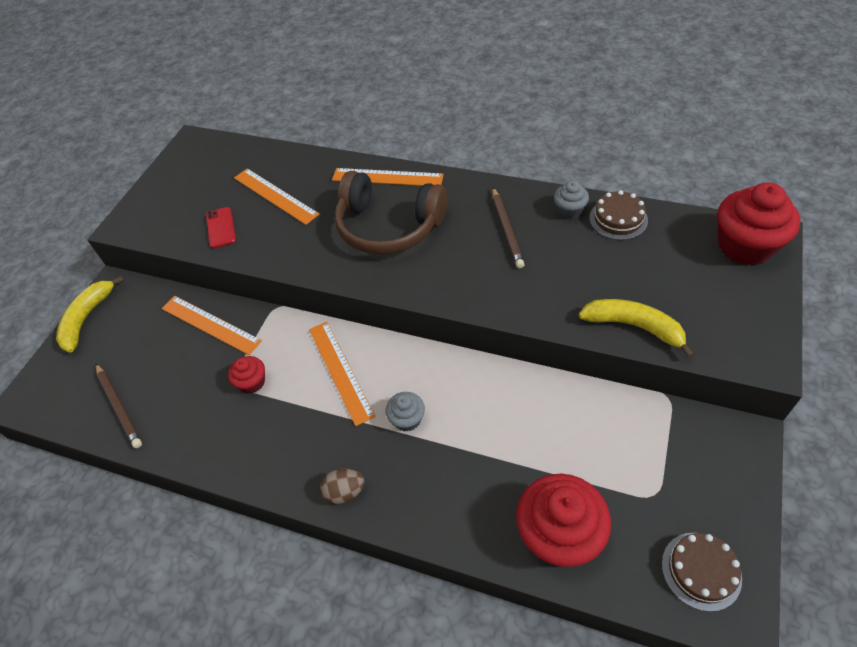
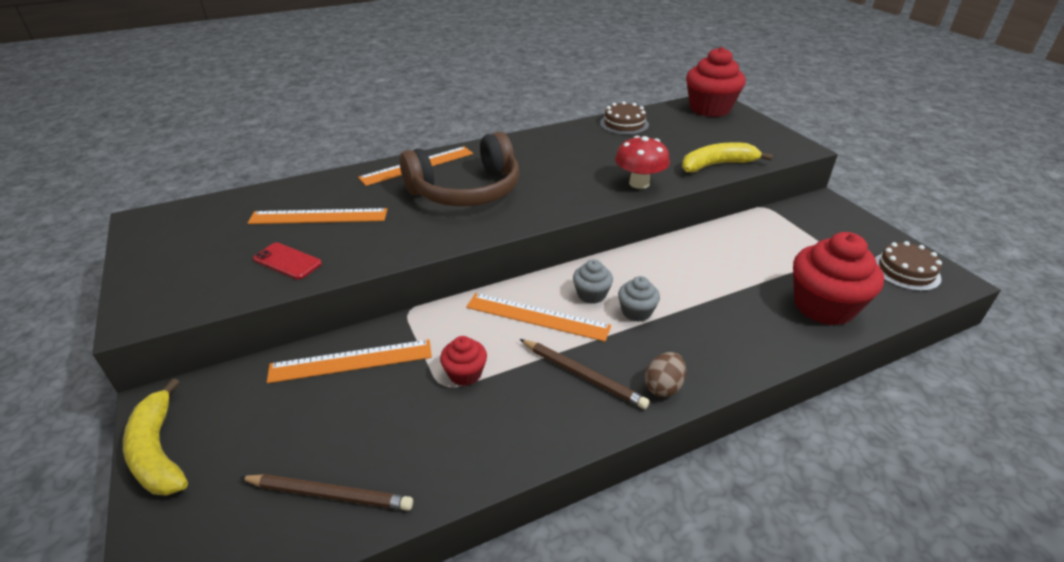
camera: 50 degrees left, 15 degrees down
(506, 229) = (561, 156): brown pencil -> brown pencil (582, 375)
(528, 303) = (639, 183): none -> red mushroom
(569, 210) = (587, 131): grey cupcake -> grey cupcake (591, 294)

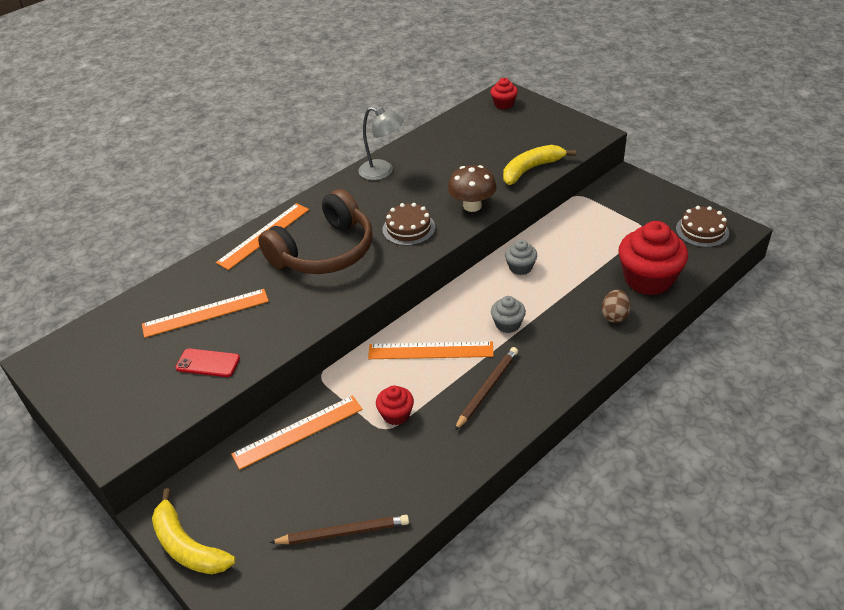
camera: 15 degrees left, 5 degrees up
(561, 138) = (382, 172): none -> grey lamp
(582, 375) = (487, 389): brown pencil -> brown pencil turned 75 degrees counterclockwise
(591, 294) = (466, 319): grey cupcake -> grey cupcake (520, 267)
(624, 124) = (433, 141): brown cake -> brown cake (408, 228)
(639, 183) = (472, 206): red mushroom -> brown mushroom
(663, 386) = (550, 380): brown egg -> brown egg (614, 316)
(710, 109) = (503, 104): red cupcake -> red cupcake, size x0.50

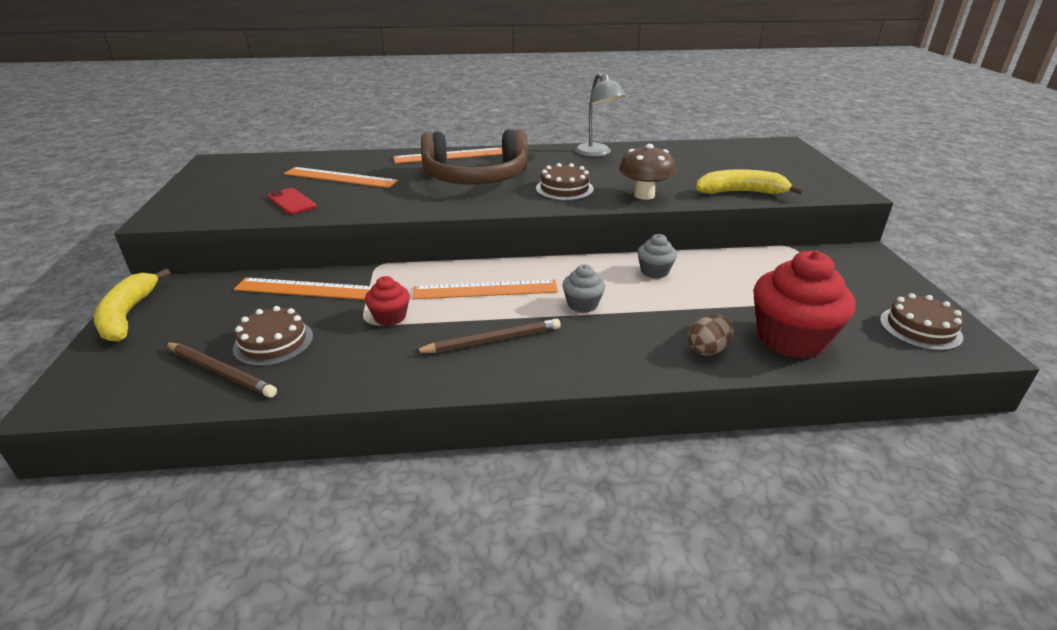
camera: 35 degrees right, 10 degrees down
(344, 487) = (273, 342): none -> brown cake
(430, 351) = (485, 290): orange ruler -> orange ruler turned 45 degrees counterclockwise
(503, 104) = (773, 149): red cupcake -> none

